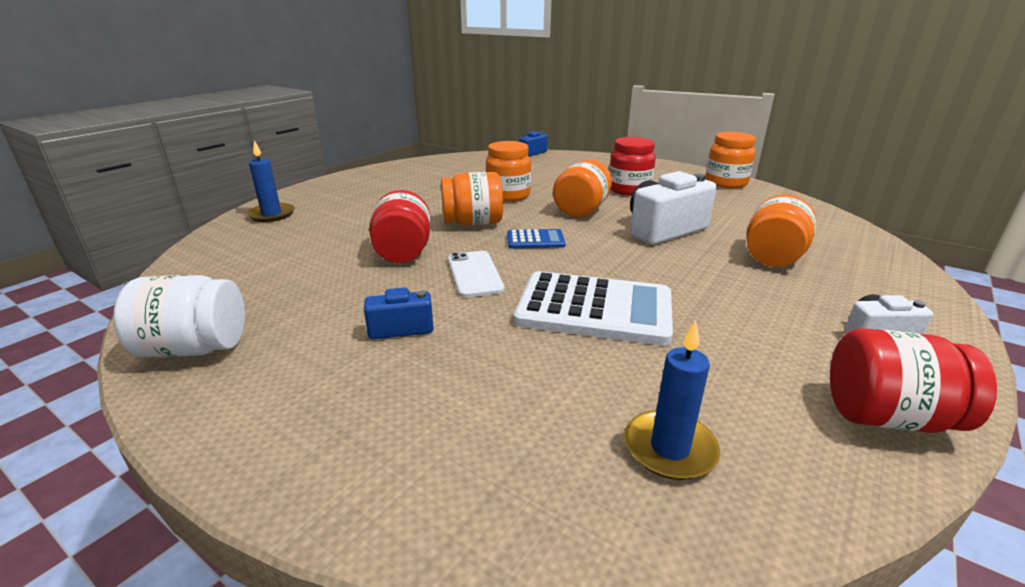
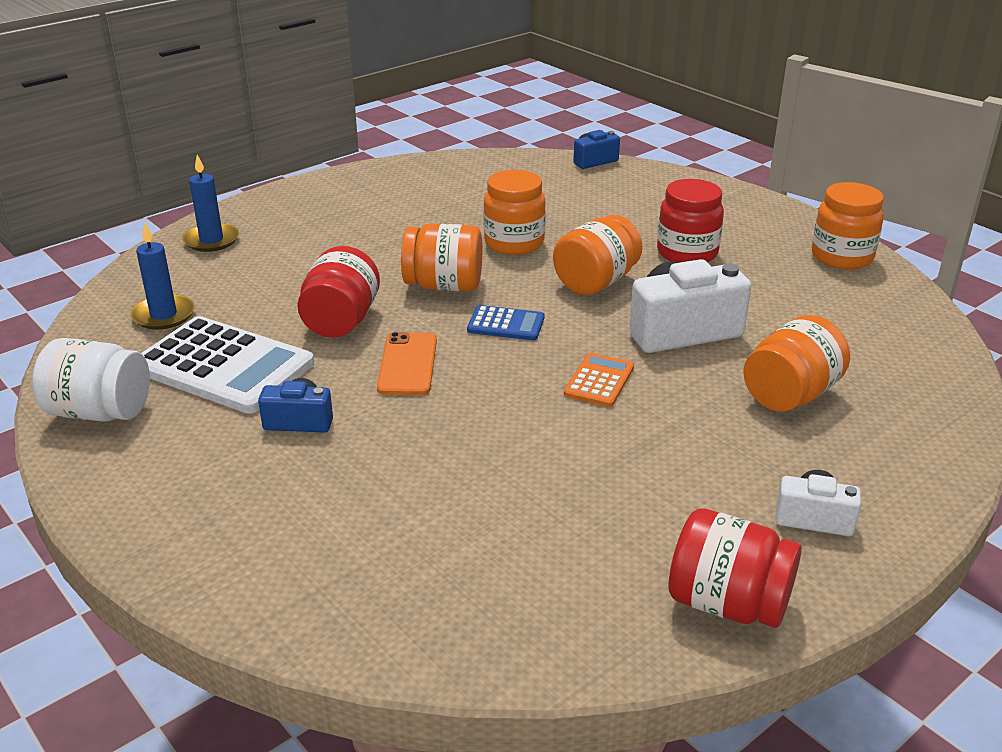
camera: 15 degrees right, 5 degrees up
(474, 274) = (407, 364): white phone -> orange phone
(594, 309) = (514, 432): white calculator -> white calculator (224, 366)
(632, 266) = (599, 381): none -> orange calculator
(670, 448) = (487, 589): blue candle -> blue candle (163, 315)

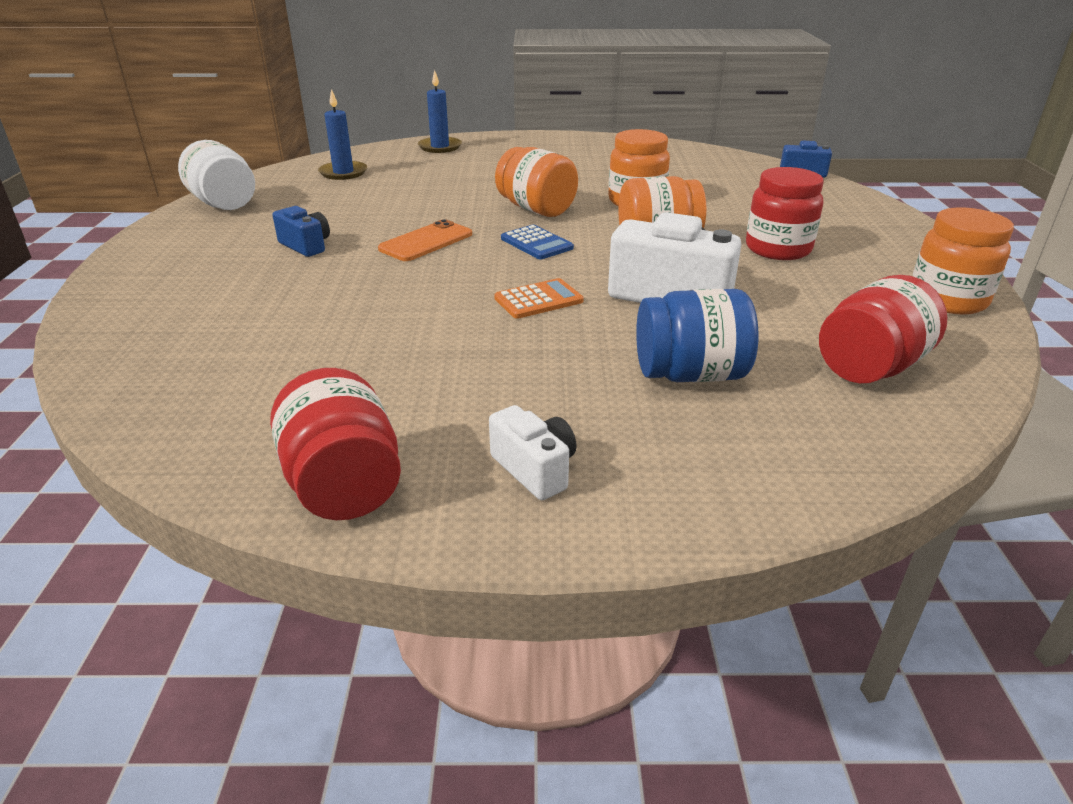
camera: 40 degrees right, 0 degrees up
(224, 366) = (323, 206): white calculator -> none
(341, 321) = (432, 206): red jar -> red jar (870, 367)
(790, 395) = (690, 374): orange jar -> blue jar

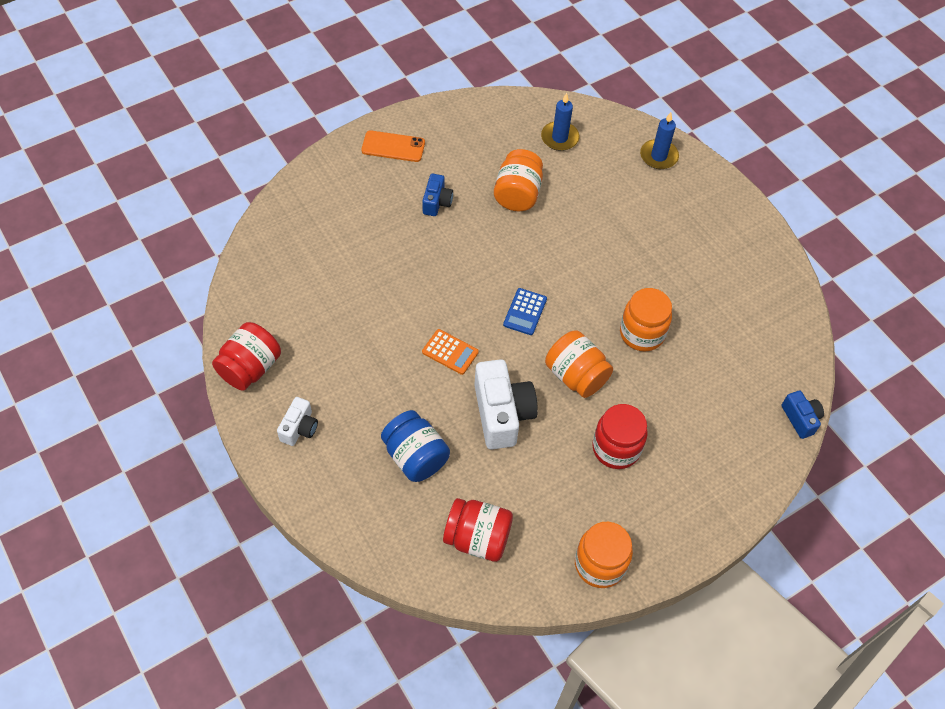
camera: 55 degrees right, 25 degrees up
(224, 204) = (461, 119): white jar -> none
(426, 241) = (485, 255): orange phone -> orange phone (393, 146)
(536, 209) = (581, 283): orange jar -> orange jar (517, 194)

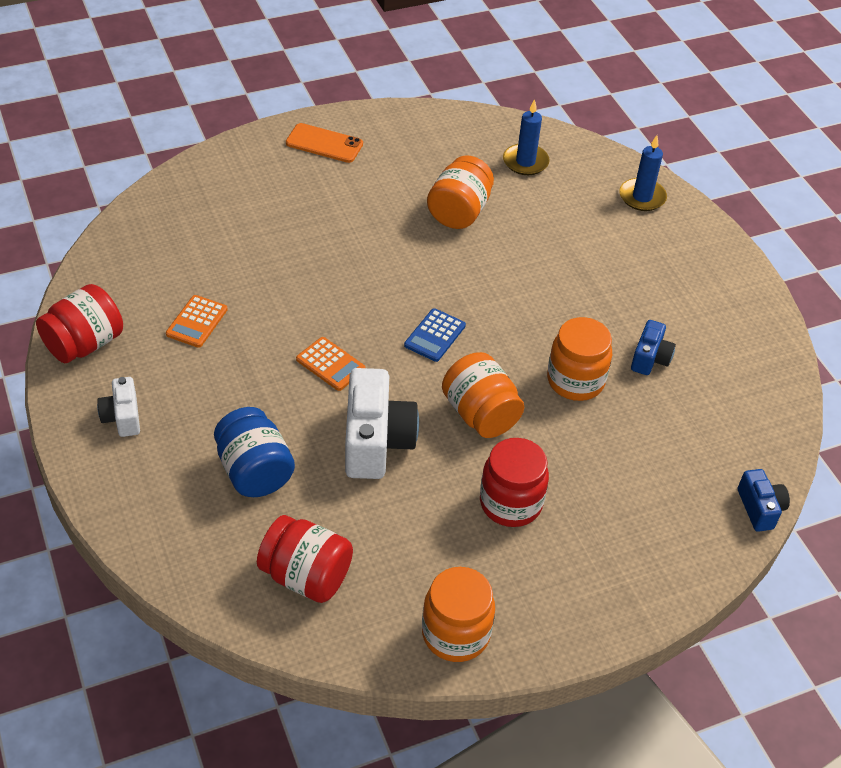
camera: 10 degrees right, 10 degrees down
(299, 428) = (122, 417): white camera -> white camera turned 135 degrees clockwise
(334, 332) = (197, 322): none -> orange calculator
(437, 202) = (359, 206): blue camera -> blue camera (650, 358)

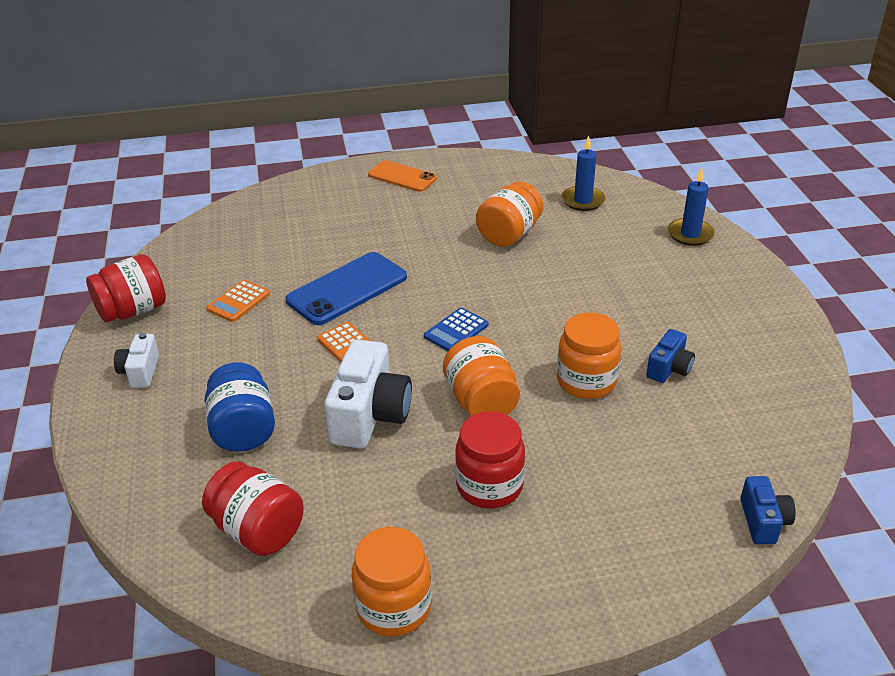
camera: 15 degrees right, 10 degrees down
(308, 295) = (347, 289): none -> blue phone

